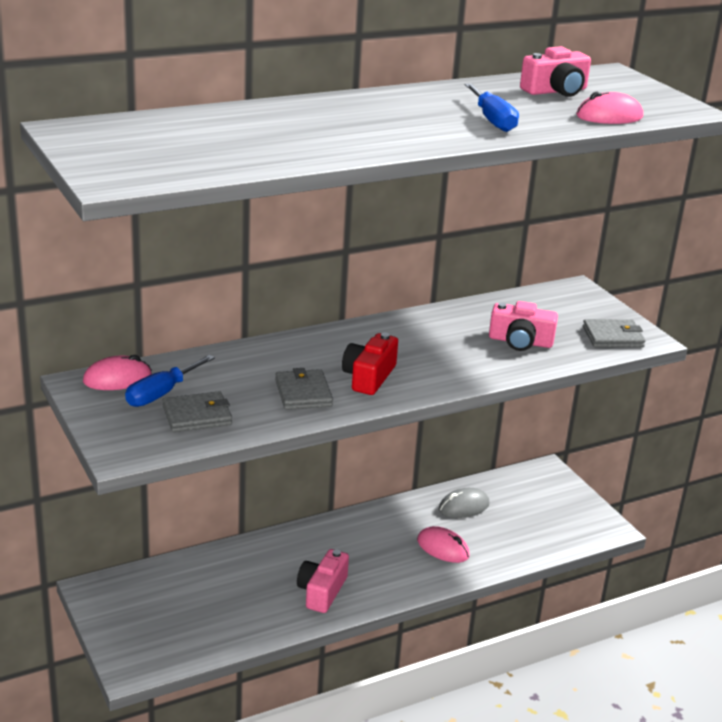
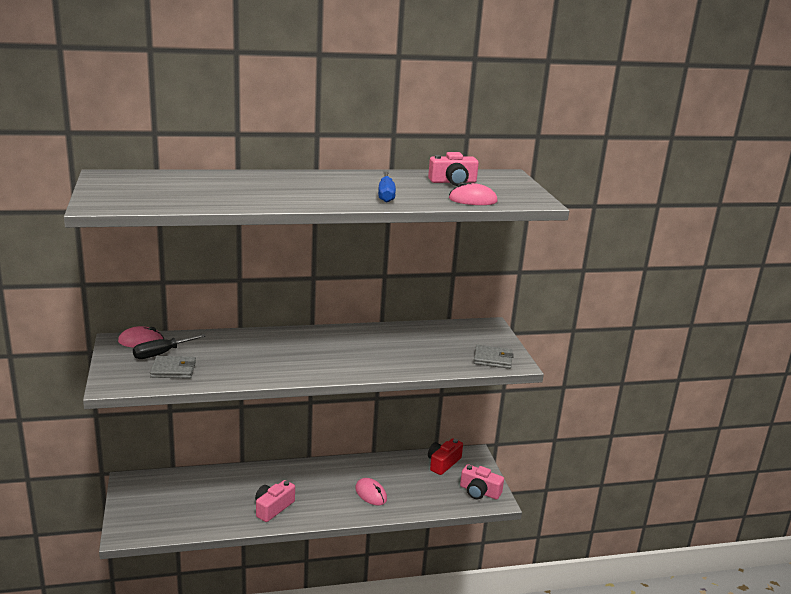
camera: 15 degrees right, 5 degrees down
(161, 394) = (161, 354): blue screwdriver -> black screwdriver
(303, 393) = (251, 366): grey wallet -> none
(369, 377) = (302, 362): red camera -> red camera (443, 463)
(463, 507) = (401, 469): grey mouse -> none
(520, 341) = (423, 353): pink camera -> pink camera (479, 491)

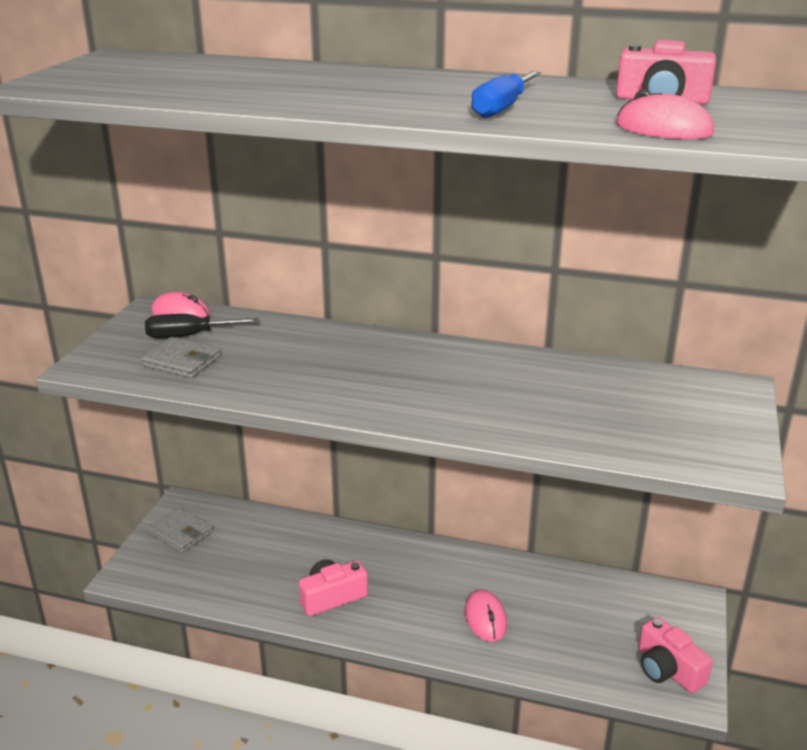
camera: 30 degrees right, 5 degrees up
(443, 463) = (632, 601): red camera -> none
(492, 359) = (698, 449): grey wallet -> grey wallet (181, 533)

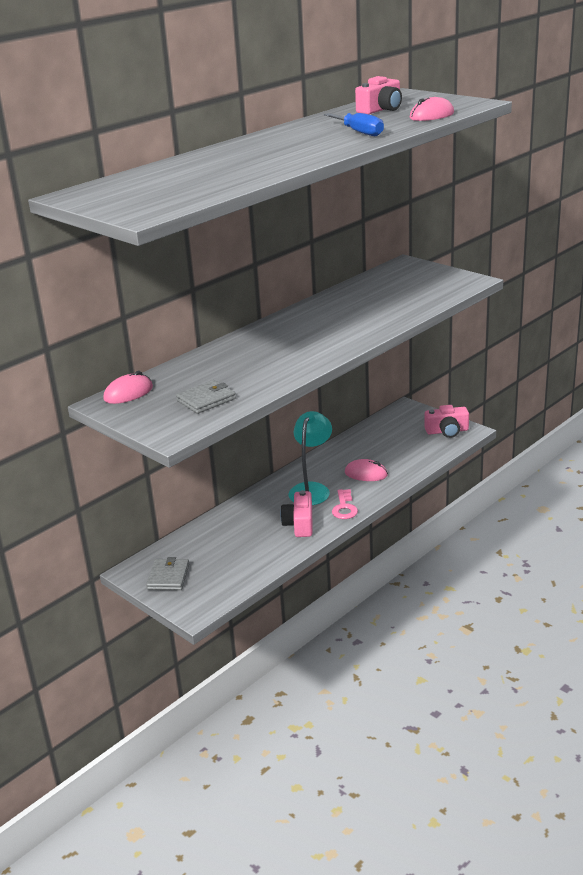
camera: 60 degrees left, 0 degrees up
(181, 533) = (168, 577): grey wallet -> grey wallet turned 60 degrees counterclockwise
(189, 336) = (168, 394): black screwdriver -> none
(391, 625) = (344, 508): none -> pink key
(415, 580) = (312, 489): none -> turquoise lamp

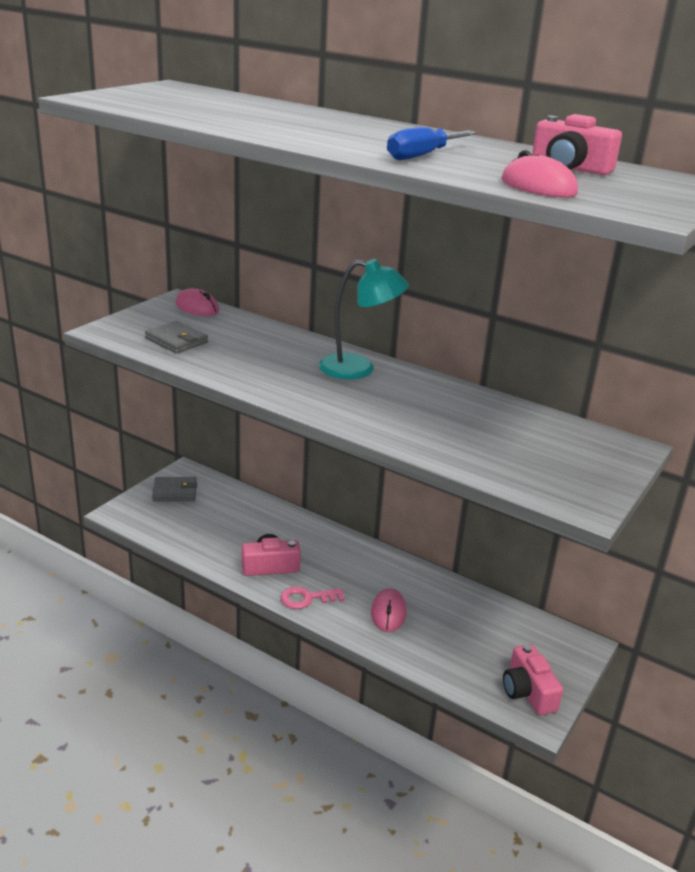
camera: 75 degrees right, 0 degrees up
(312, 489) = (344, 570): turquoise lamp -> turquoise lamp (359, 369)

